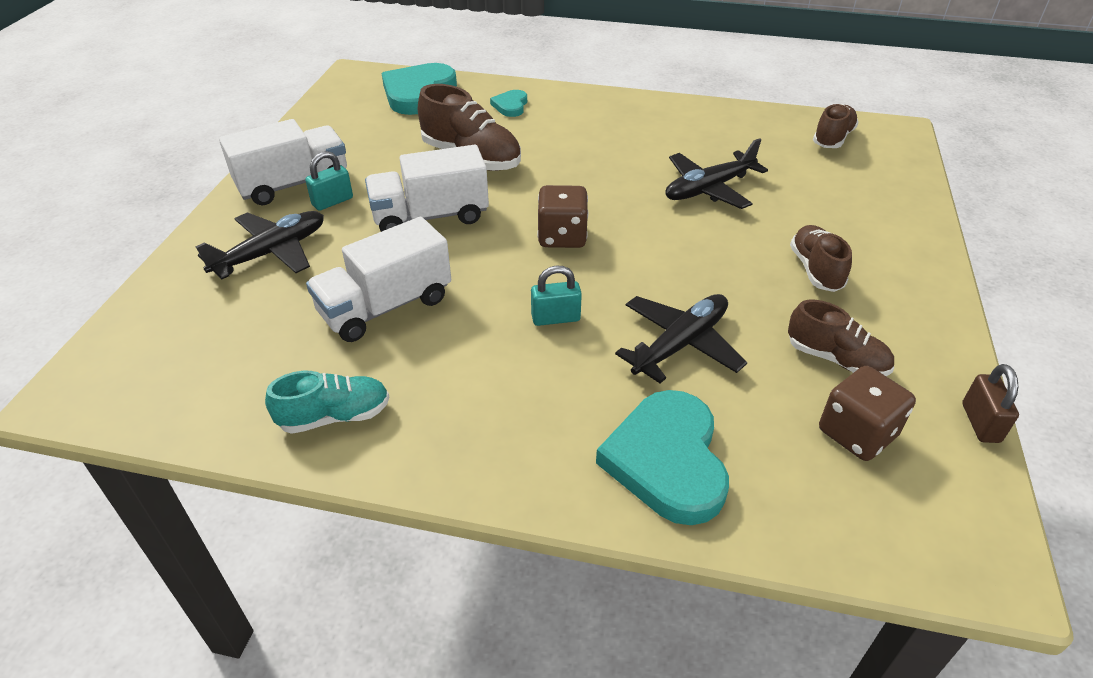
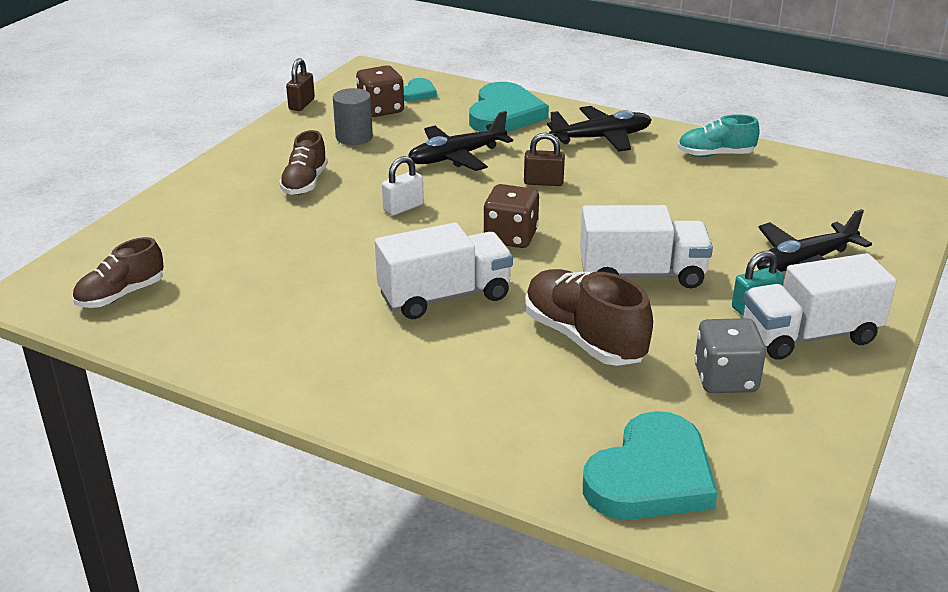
camera: 165 degrees left, 10 degrees down
(367, 146) = (725, 379): none -> grey dice
(385, 306) = (684, 207): white truck -> white truck (445, 296)
(510, 106) = (504, 420): turquoise heart -> turquoise heart (417, 93)
(555, 318) = (543, 182): turquoise padlock -> brown padlock
(687, 254) = (403, 207): none -> white padlock
(708, 189) = (329, 259): black plane -> black plane (602, 138)
(836, 359) = (354, 137): brown shoe -> grey cylinder

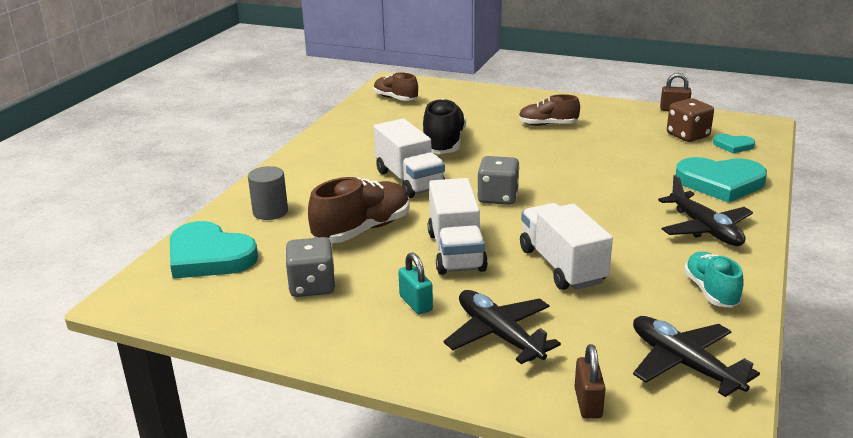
camera: 85 degrees right, 5 degrees down
(331, 262) = (444, 144): none -> black shoe
(354, 137) = (630, 131): grey cylinder -> grey cylinder (270, 212)
(403, 207) = (526, 158): white padlock -> none
(456, 157) = (621, 169): black plane -> black plane (683, 364)
(510, 237) = (498, 197): brown dice -> grey dice
(543, 182) = (596, 206): brown padlock -> brown padlock (588, 403)
(809, 335) = (374, 329): white truck -> white truck (562, 266)

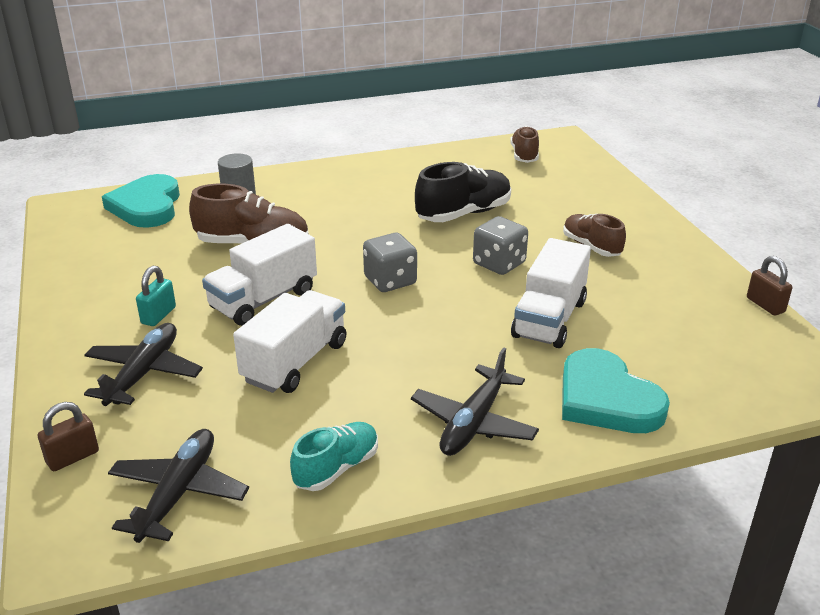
camera: 50 degrees right, 5 degrees up
(312, 286) = (143, 262): grey dice -> grey dice (499, 264)
(409, 180) = (367, 228): white truck -> white truck (549, 319)
(687, 135) = (704, 337): brown dice -> none
(733, 145) = (727, 377): turquoise heart -> none

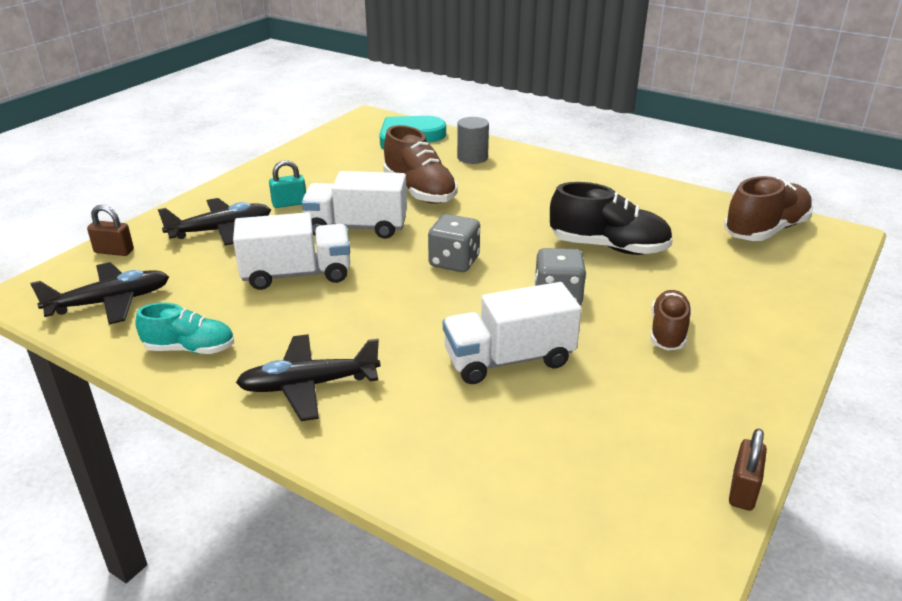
camera: 50 degrees right, 0 degrees up
(524, 155) = (765, 230): brown shoe -> brown shoe, size x1.56
(606, 399) = (424, 444): turquoise heart -> none

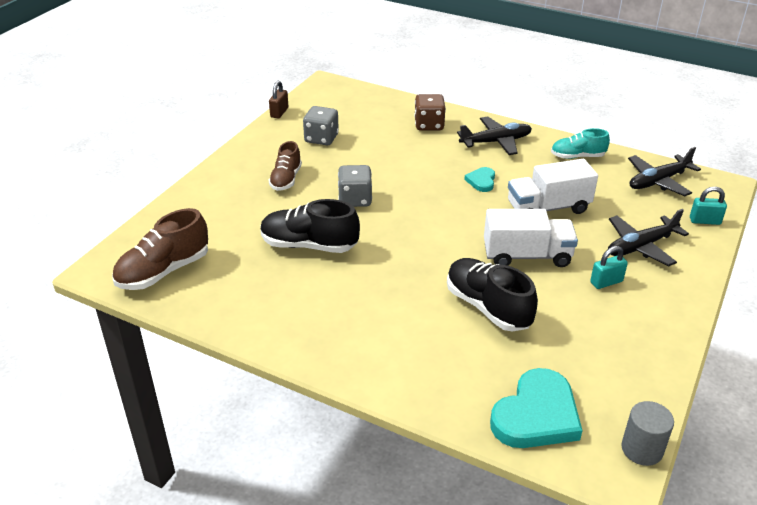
camera: 175 degrees right, 5 degrees up
(114, 251) = (705, 221): brown padlock -> turquoise padlock
(368, 315) = (481, 181): none -> turquoise heart
(419, 434) = (429, 125): none -> brown dice
(420, 191) = (487, 307): brown shoe -> black shoe
(454, 262) = (434, 225): grey dice -> grey dice (321, 138)
(472, 157) = (444, 372): grey cylinder -> grey cylinder (642, 449)
(509, 359) = (387, 159): white truck -> none

